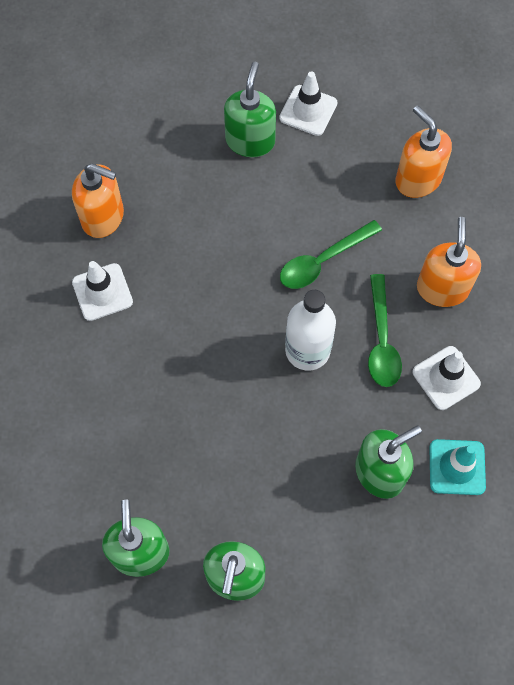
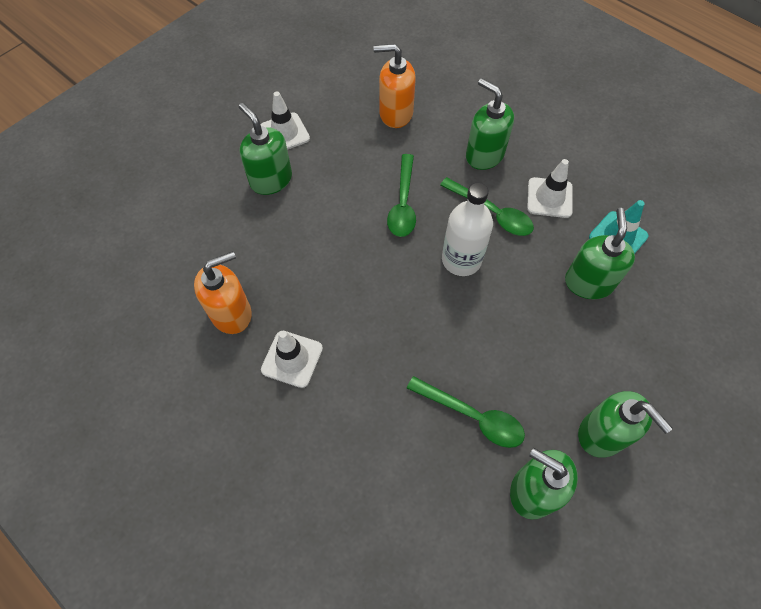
camera: 50 degrees left, 5 degrees down
(166, 463) = (472, 416): none -> green spoon
(442, 288) = (484, 155): orange soap dispenser -> green soap dispenser

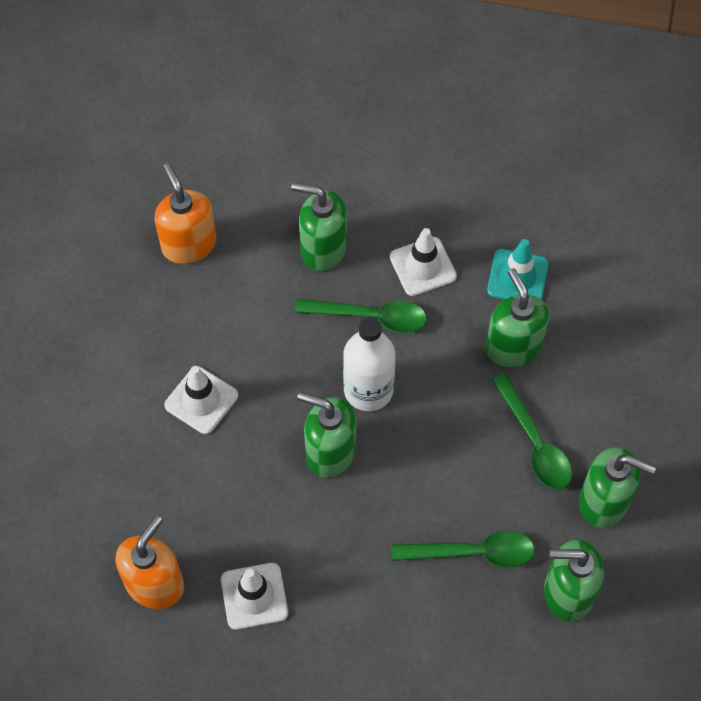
camera: 30 degrees left, 0 degrees up
(271, 180) = (93, 404): green soap dispenser -> green soap dispenser (330, 452)
(284, 133) = (70, 336): white traffic cone -> white traffic cone (201, 400)
(395, 113) = (188, 244): orange soap dispenser -> orange soap dispenser turned 90 degrees clockwise
(403, 203) = (266, 356): green spoon -> green spoon (534, 442)

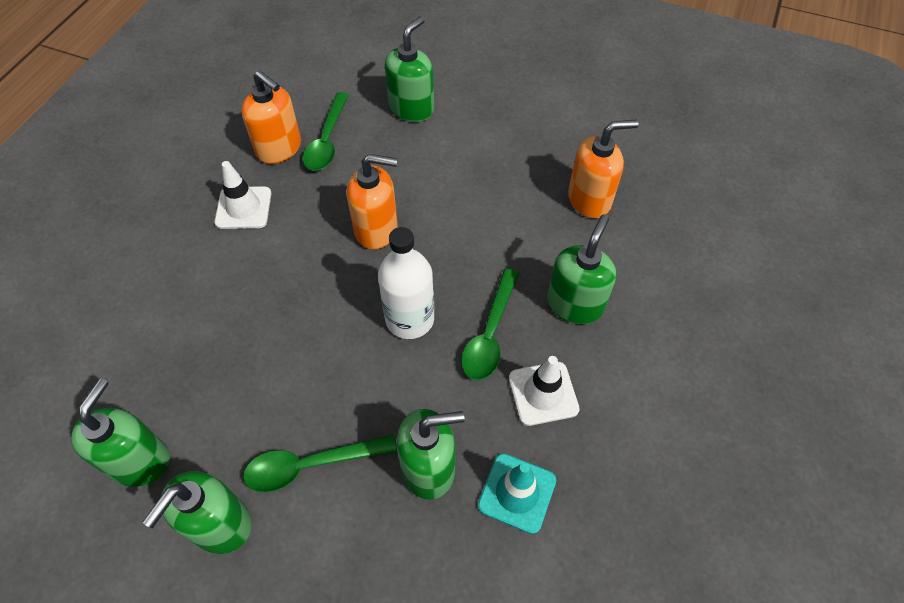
camera: 100 degrees right, 5 degrees down
(201, 400) = (430, 192): white traffic cone -> none
(262, 444) = (376, 229): none -> orange soap dispenser
(330, 452) = (355, 278): green soap dispenser -> green soap dispenser (411, 108)
(472, 553) = (215, 380): green spoon -> green spoon (327, 140)

